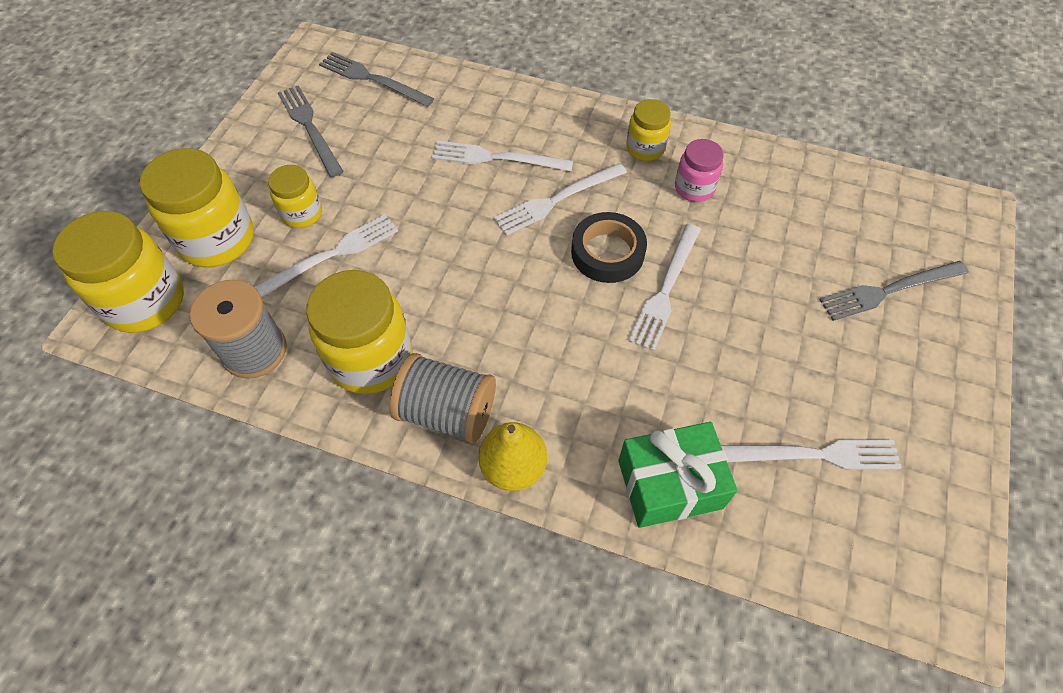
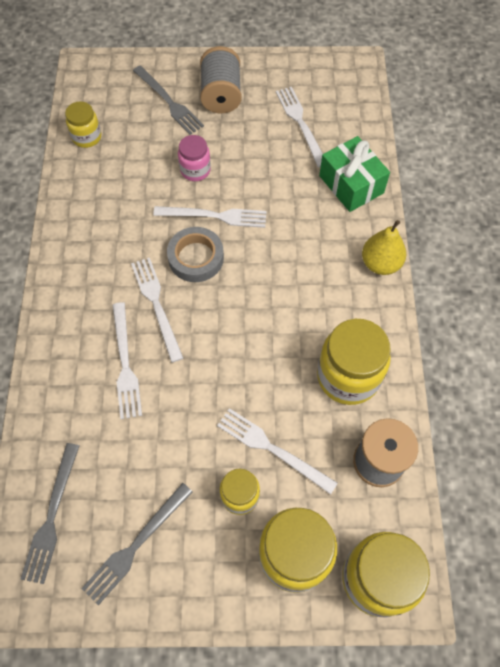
camera: 110 degrees left, 5 degrees up
(447, 412) = (363, 313): grey spool -> grey spool (221, 95)
(557, 200) = (156, 305): white fork -> white fork turned 150 degrees counterclockwise
(607, 252) = (196, 258): black tape -> grey tape
(645, 148) = (81, 259): yellow jar -> yellow jar (87, 137)
(694, 188) = (114, 219): pink jar -> pink jar (195, 170)

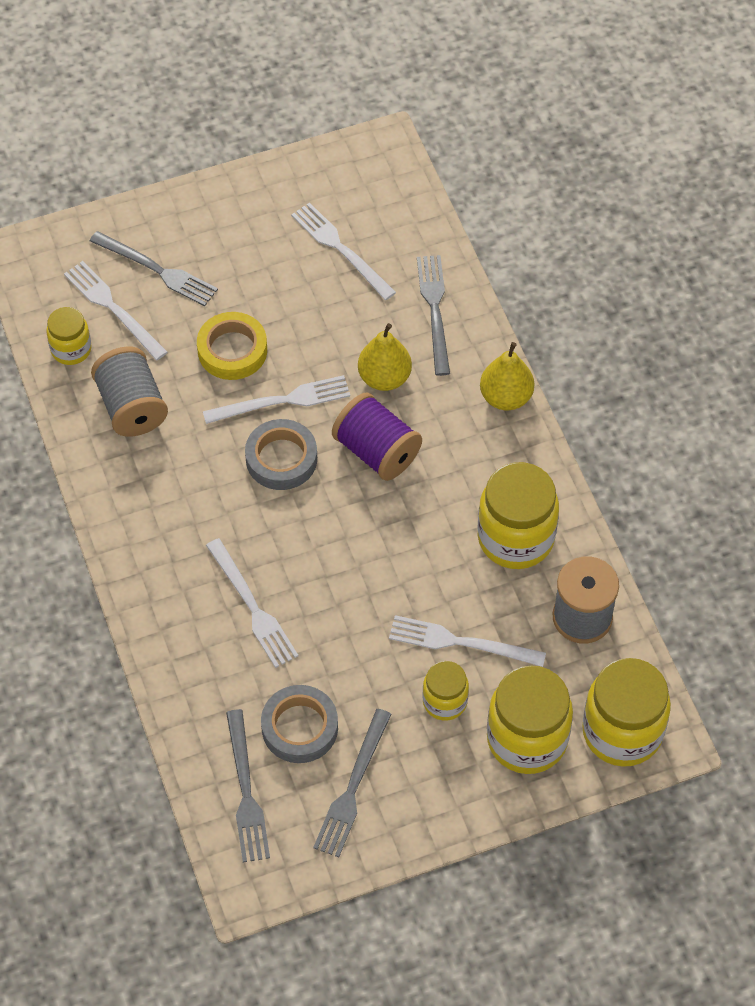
camera: 20 degrees left, 5 degrees down
(117, 476) = (299, 727): none -> grey tape
(156, 305) = (259, 529): white fork -> white fork (113, 308)
(195, 170) = (232, 350): pink jar -> yellow tape
(221, 95) = (222, 240): grey spool -> grey spool (132, 407)
(268, 274) = (377, 451): none -> purple spool
(295, 222) = (384, 378): none -> yellow pear
(351, 184) = (434, 310): green gift -> grey fork

